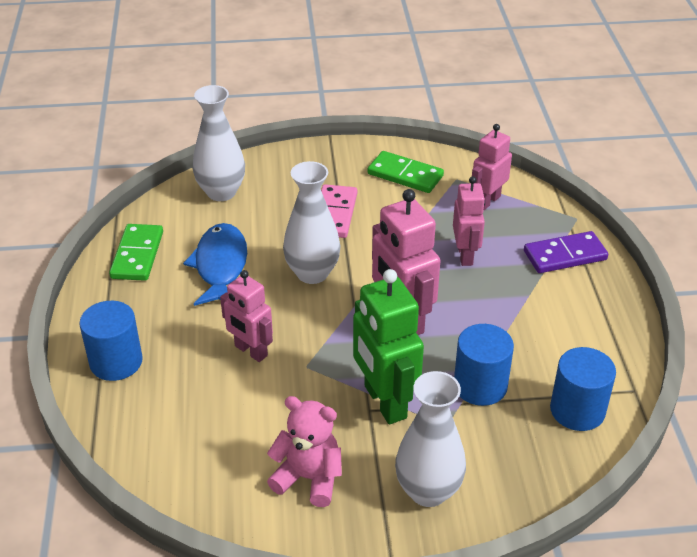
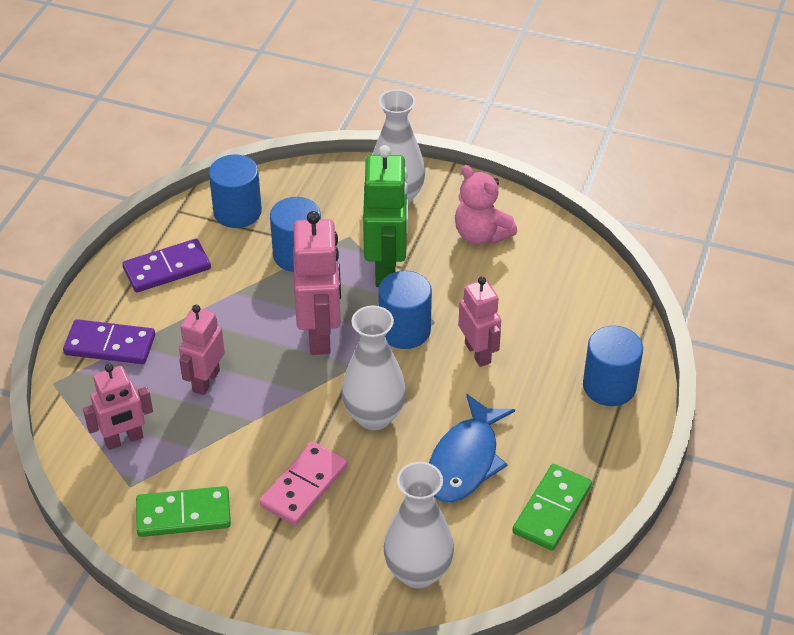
camera: 155 degrees left, 5 degrees up
(329, 349) = (404, 330): none -> blue cylinder
(405, 175) = (183, 514): green domino -> green domino turned 60 degrees counterclockwise
(585, 330) = (167, 268): none -> purple domino

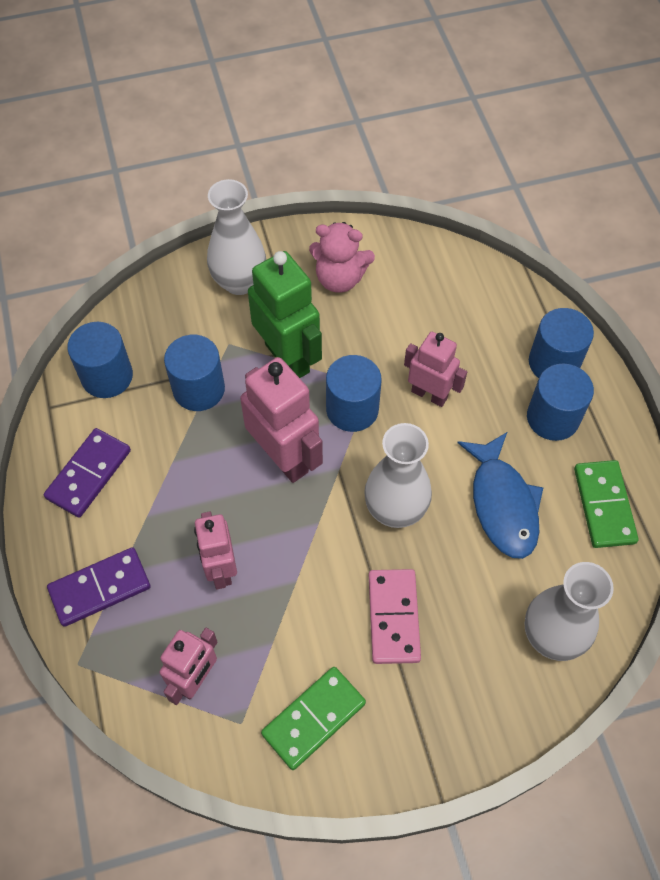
camera: 35 degrees left, 15 degrees up
(568, 424) = (552, 418): none -> blue cylinder

